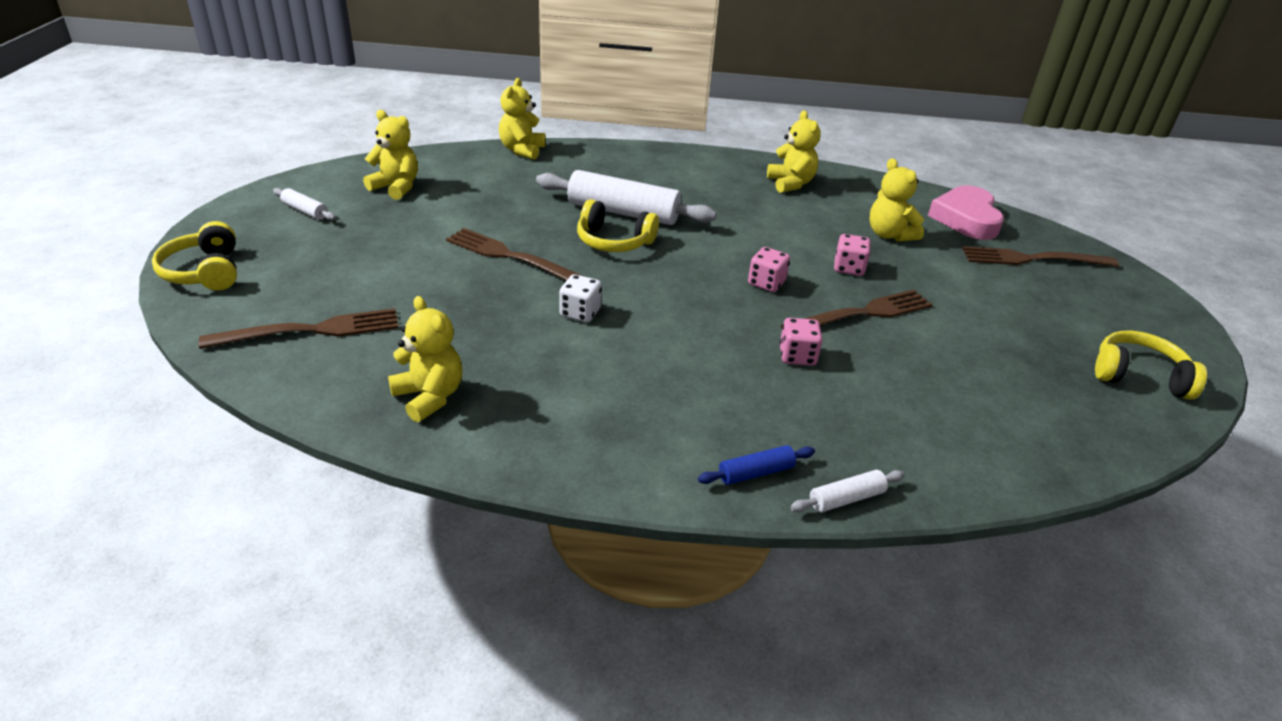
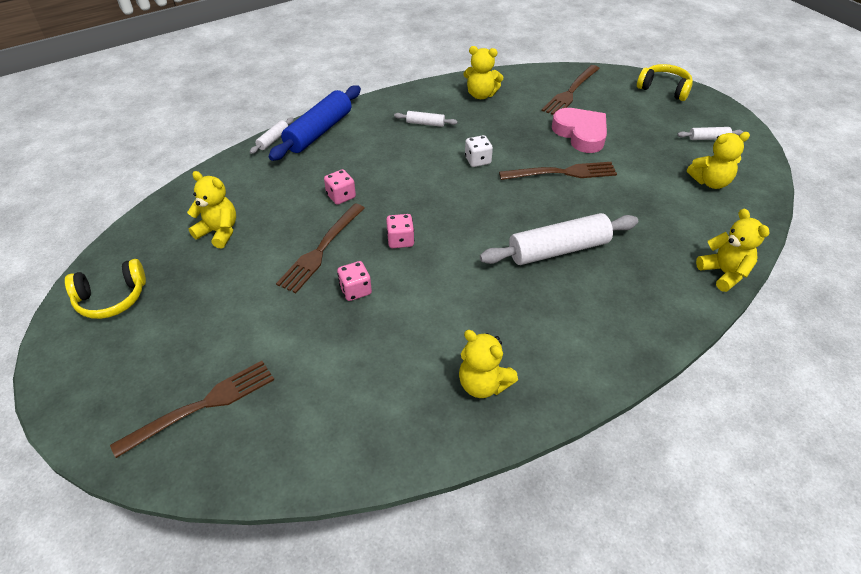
camera: 145 degrees right, 10 degrees up
(577, 395) = (425, 123): none -> white rolling pin
(614, 241) = (528, 219): yellow headphones -> none
(756, 473) = (318, 131): blue rolling pin -> blue rolling pin, size x2.16
(889, 235) = (346, 357): yellow teddy bear -> yellow teddy bear (219, 232)
(966, 219) = (284, 440): pink heart -> pink heart (581, 134)

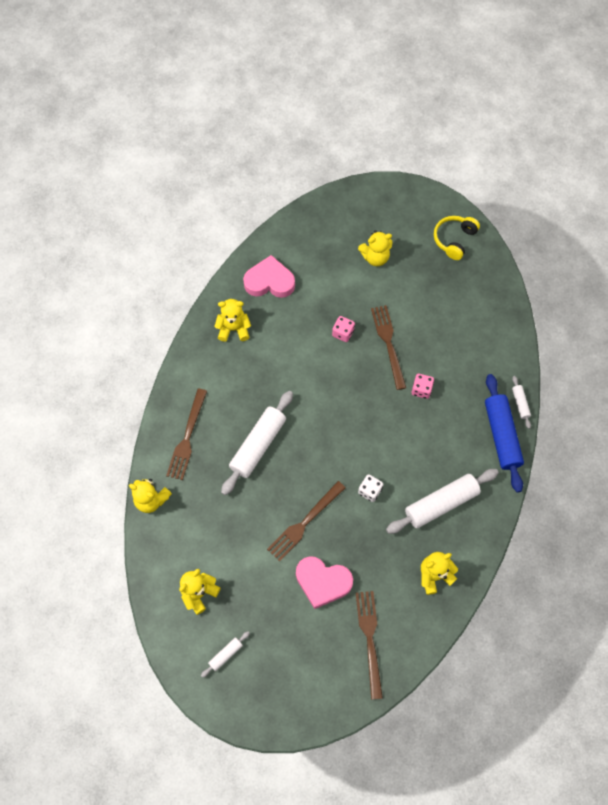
camera: 140 degrees right, 20 degrees up
(203, 405) = (346, 230): brown fork -> brown fork (187, 438)
(219, 232) = (456, 312): yellow teddy bear -> yellow teddy bear (375, 257)
(376, 412) = (269, 281): none -> pink heart
(400, 240) = (352, 383): pink dice -> none
(425, 123) = (441, 503): white rolling pin -> white rolling pin, size x2.16
(664, 89) = (298, 710): yellow headphones -> none

